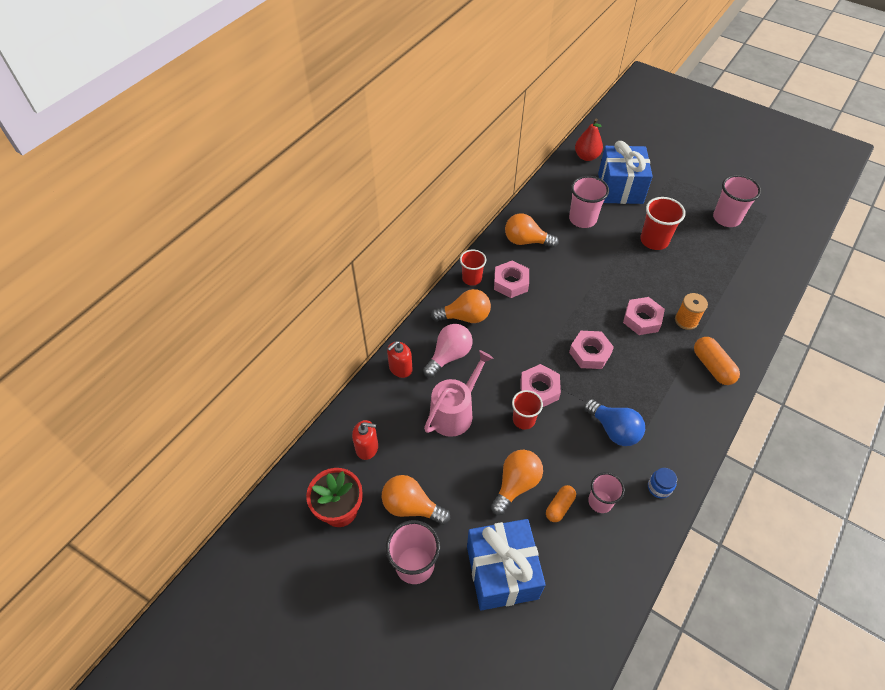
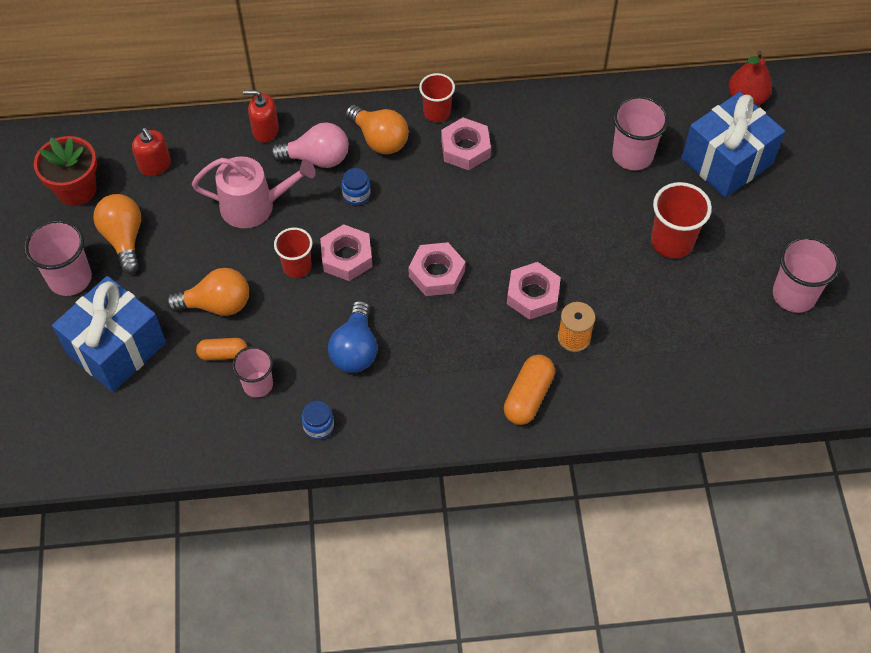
camera: 50 degrees right, 5 degrees up
(496, 354) = (356, 195): none -> blue jar
(526, 241) = (541, 125): orange light bulb -> none

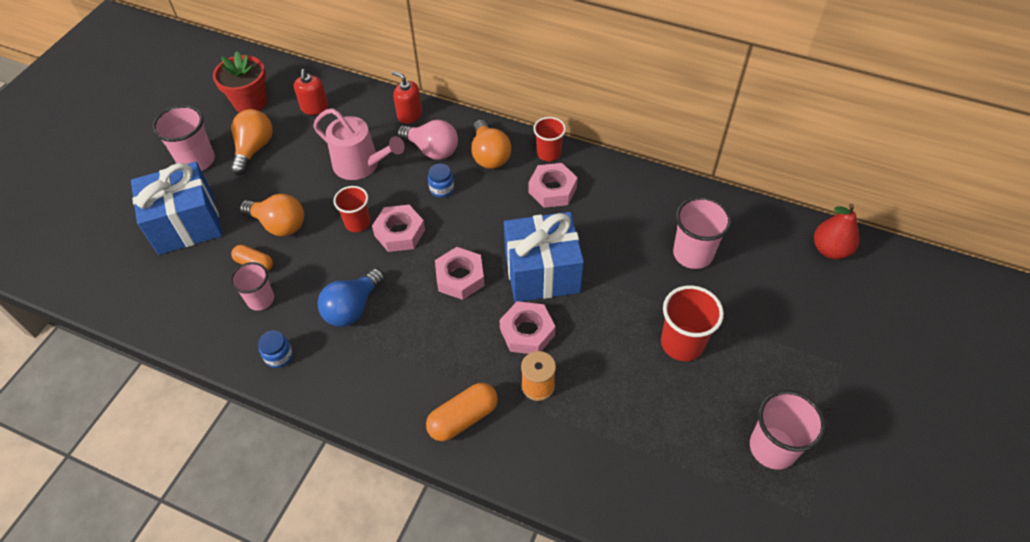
camera: 30 degrees right, 5 degrees down
(726, 161) = (778, 296): blue gift -> blue gift (542, 272)

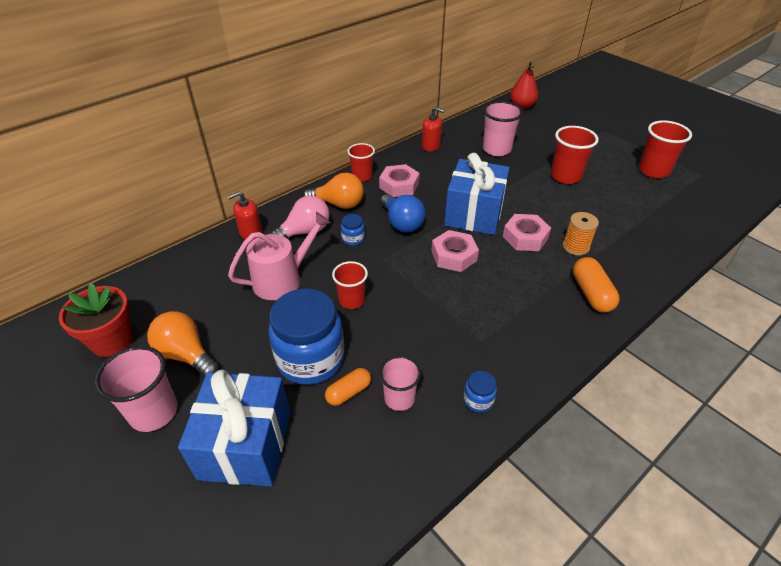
camera: 65 degrees left, 10 degrees down
(279, 225) = (310, 359): orange light bulb -> blue jar
(314, 108) = (175, 291): red soap dispenser -> red soap dispenser (431, 146)
(352, 308) = (448, 330): blue light bulb -> blue light bulb (402, 223)
(399, 232) = (383, 277): pink nut -> none
(772, 448) = (653, 170): pink cup -> red cup

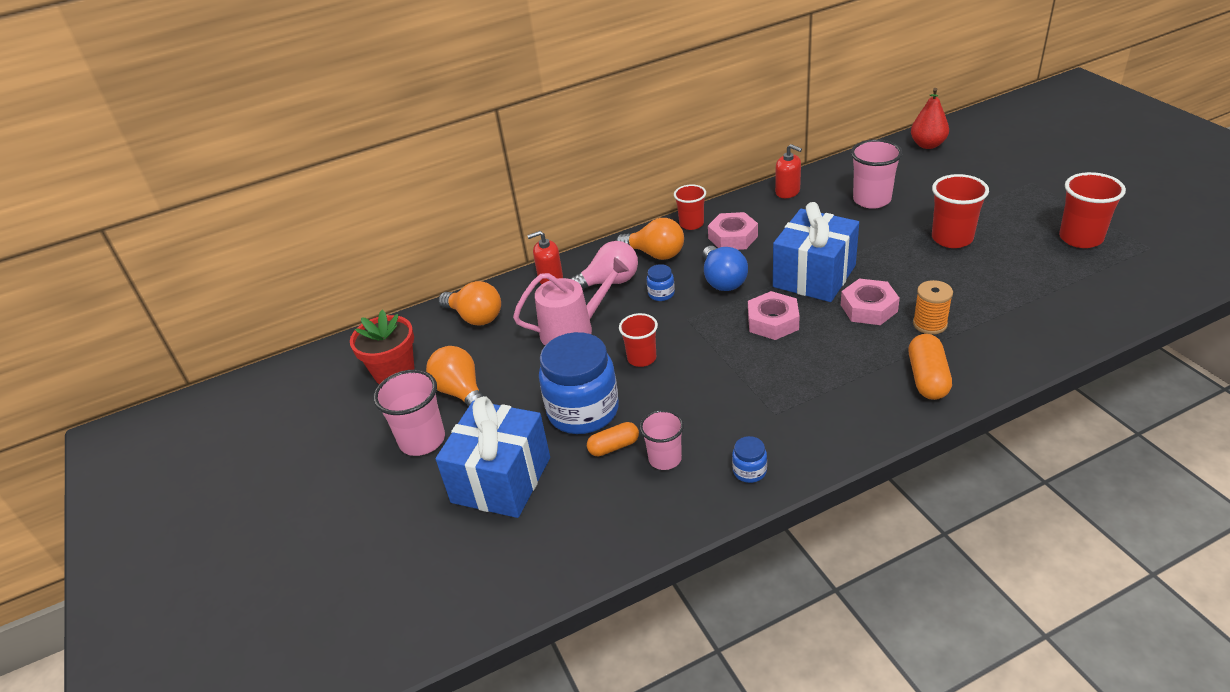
camera: 20 degrees right, 5 degrees down
(186, 275) = (475, 317): none -> orange light bulb

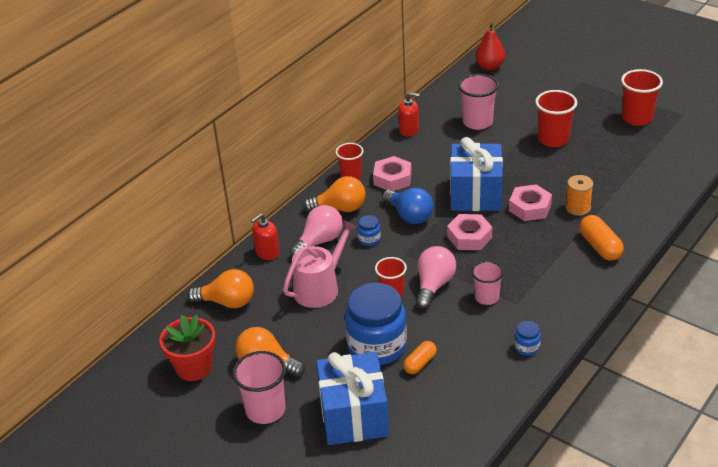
camera: 30 degrees left, 0 degrees up
(665, 459) = (463, 359): pink cup -> pink cup (486, 297)
(694, 364) = (434, 285): none -> pink light bulb

